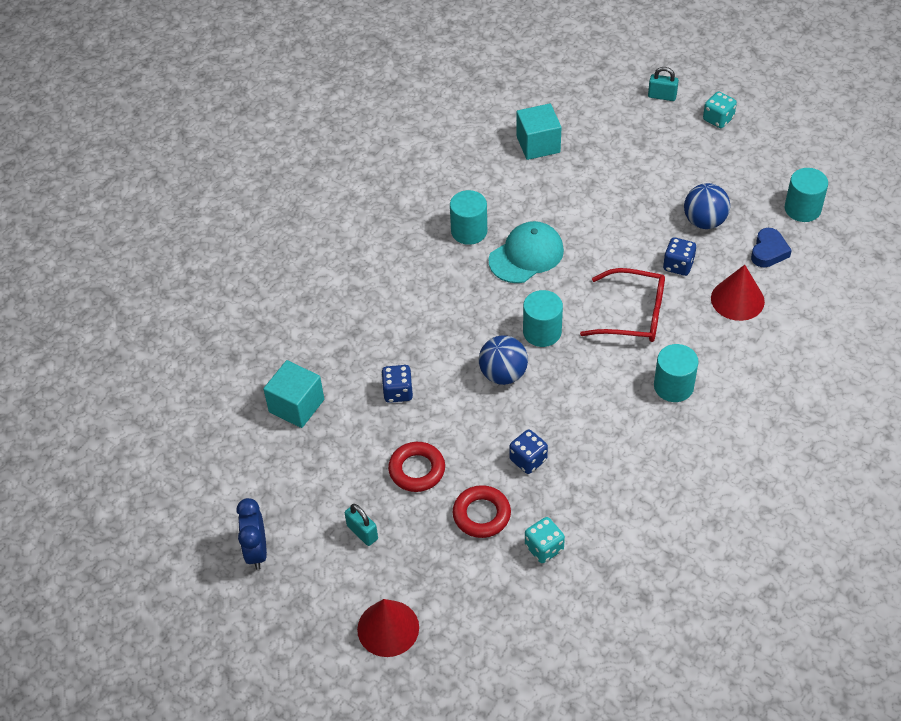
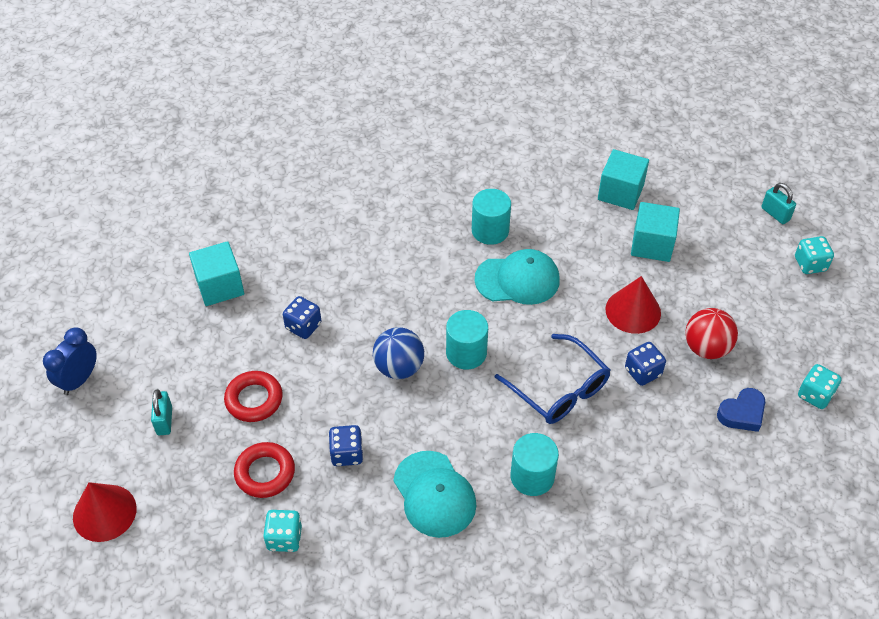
camera: 35 degrees right, 0 degrees up
(598, 170) = (652, 244): none -> turquoise cube
(619, 444) = (434, 494): none -> turquoise cap
(633, 314) = (559, 389): red glasses -> blue glasses
(704, 221) = (706, 348): blue ball -> red ball
(737, 299) = (668, 438): red cone -> red cone (633, 311)
(802, 209) = (815, 395): turquoise cylinder -> turquoise dice

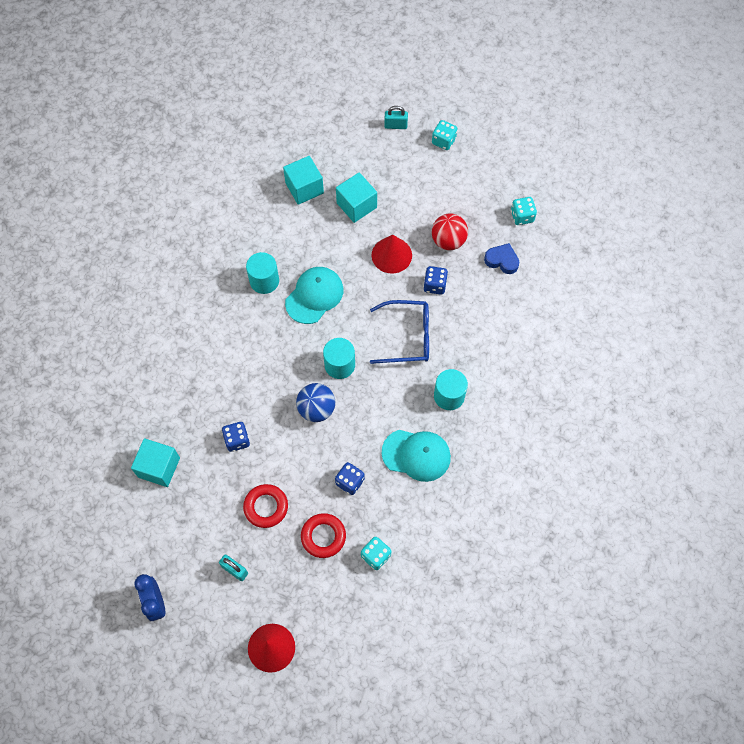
camera: 50 degrees left, 15 degrees up
(742, 413) = (502, 260): blue heart -> blue heart turned 75 degrees counterclockwise

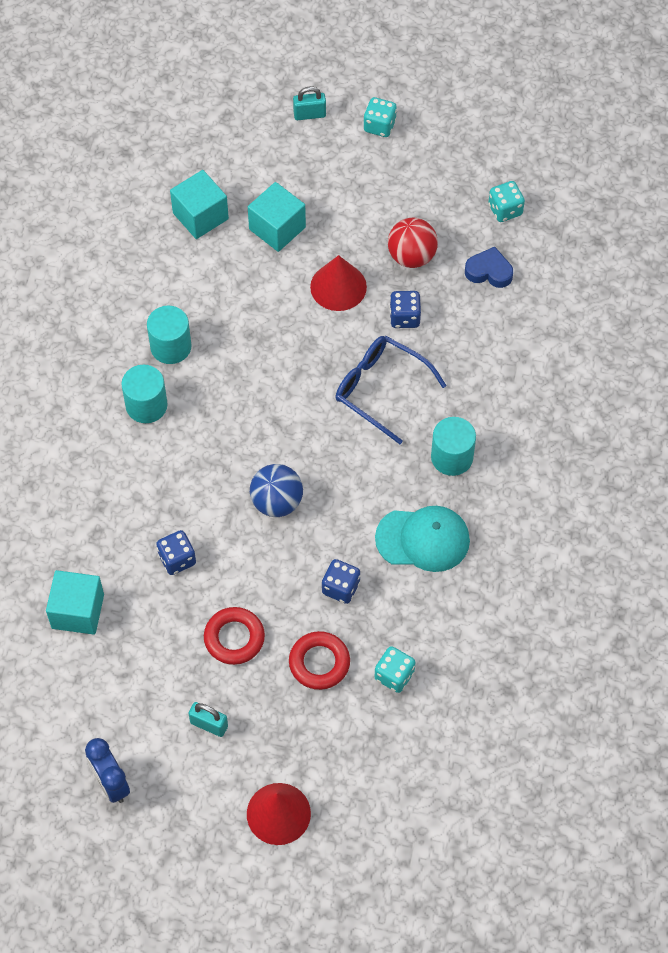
camera: 10 degrees left, 5 degrees down
(314, 296) = (243, 356): turquoise cap -> none
(339, 365) = (296, 440): turquoise cylinder -> turquoise cylinder (146, 405)
(407, 336) = (381, 389): blue glasses -> blue glasses turned 135 degrees counterclockwise

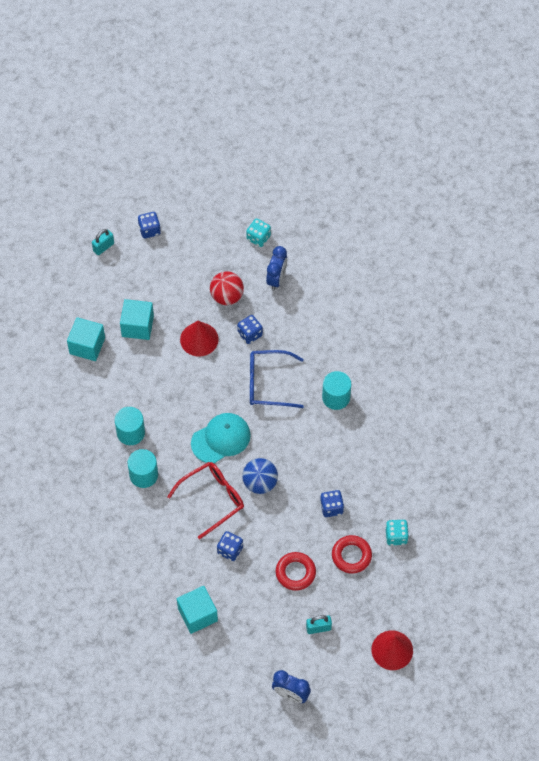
camera: 35 degrees left, 0 degrees up
(204, 485) = (212, 499): none -> red glasses
(379, 126) = (149, 230): turquoise dice -> blue dice
(423, 539) = (355, 452): turquoise cap -> turquoise cap (221, 439)
(489, 271) = (276, 279): blue heart -> blue clock

